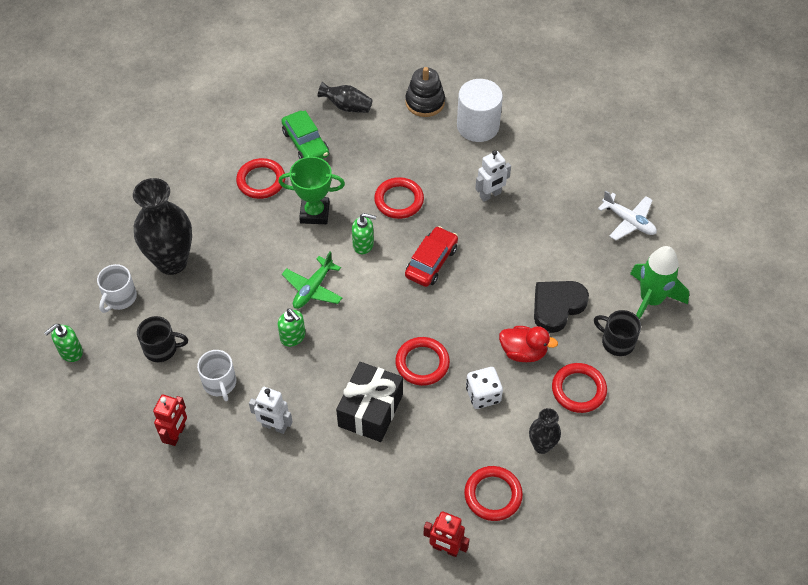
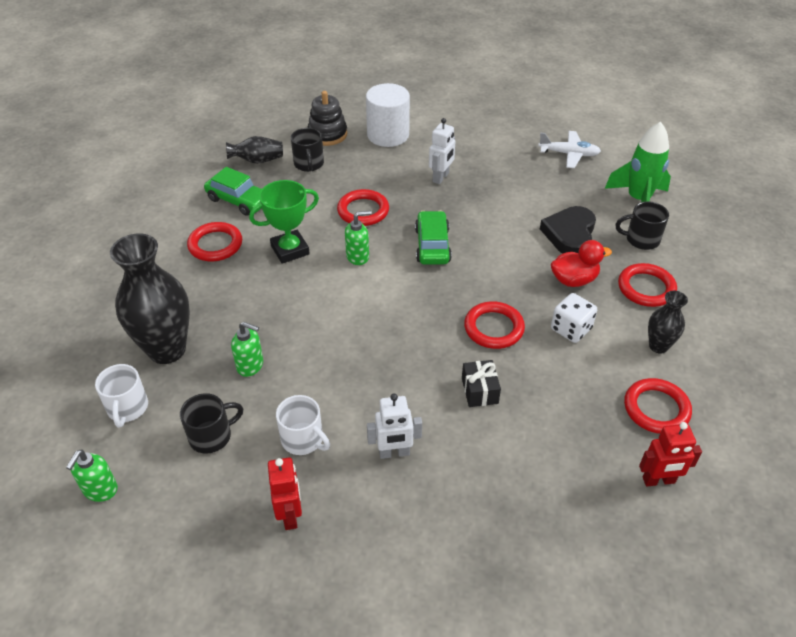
camera: 30 degrees left, 10 degrees down
(293, 337) = (349, 361): green soap dispenser -> green soap dispenser (250, 365)
(313, 288) = (337, 311): green plane -> none
(370, 410) = (479, 391): black gift -> black gift, size x0.55
(387, 129) = (309, 164): none -> black mug
(431, 262) = (432, 245): red car -> green car

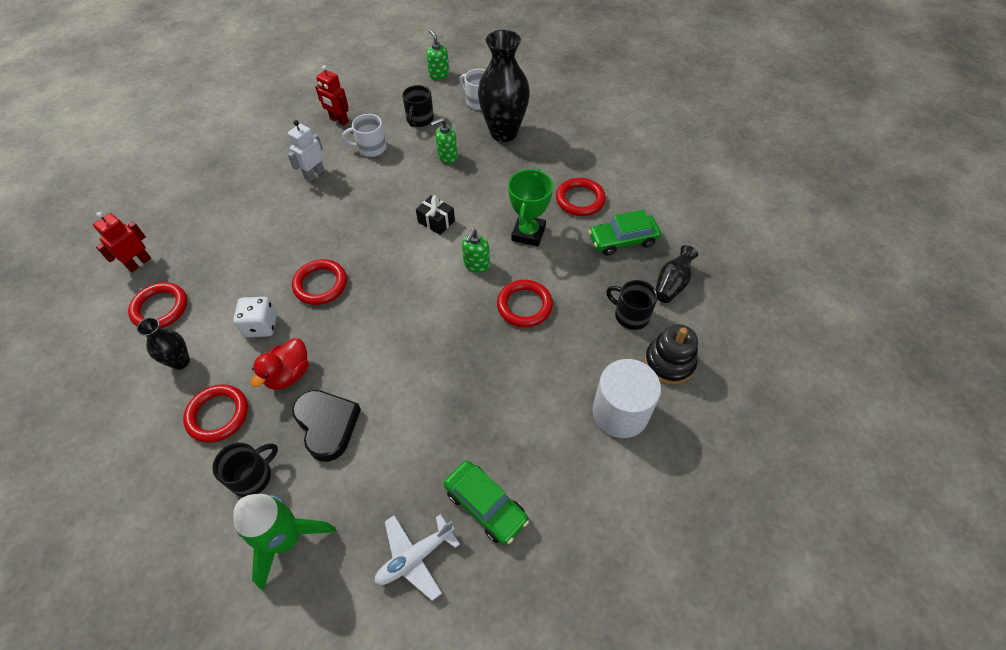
camera: 135 degrees right, 10 degrees up
(432, 245) = (434, 317): green car -> green car (486, 505)
(441, 177) = (507, 398): white robot -> none
(479, 391) = (293, 237): black gift -> black gift (436, 221)

